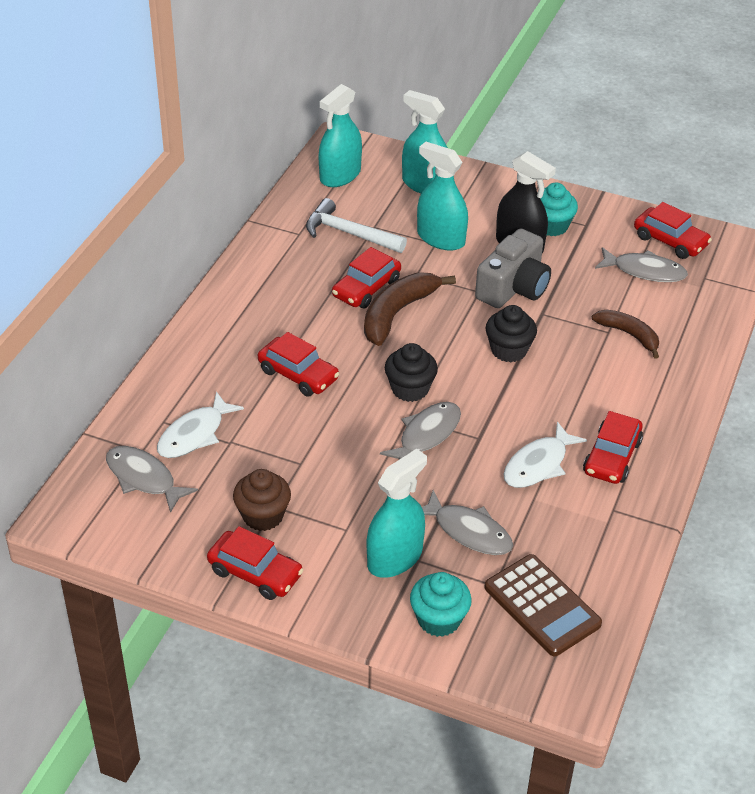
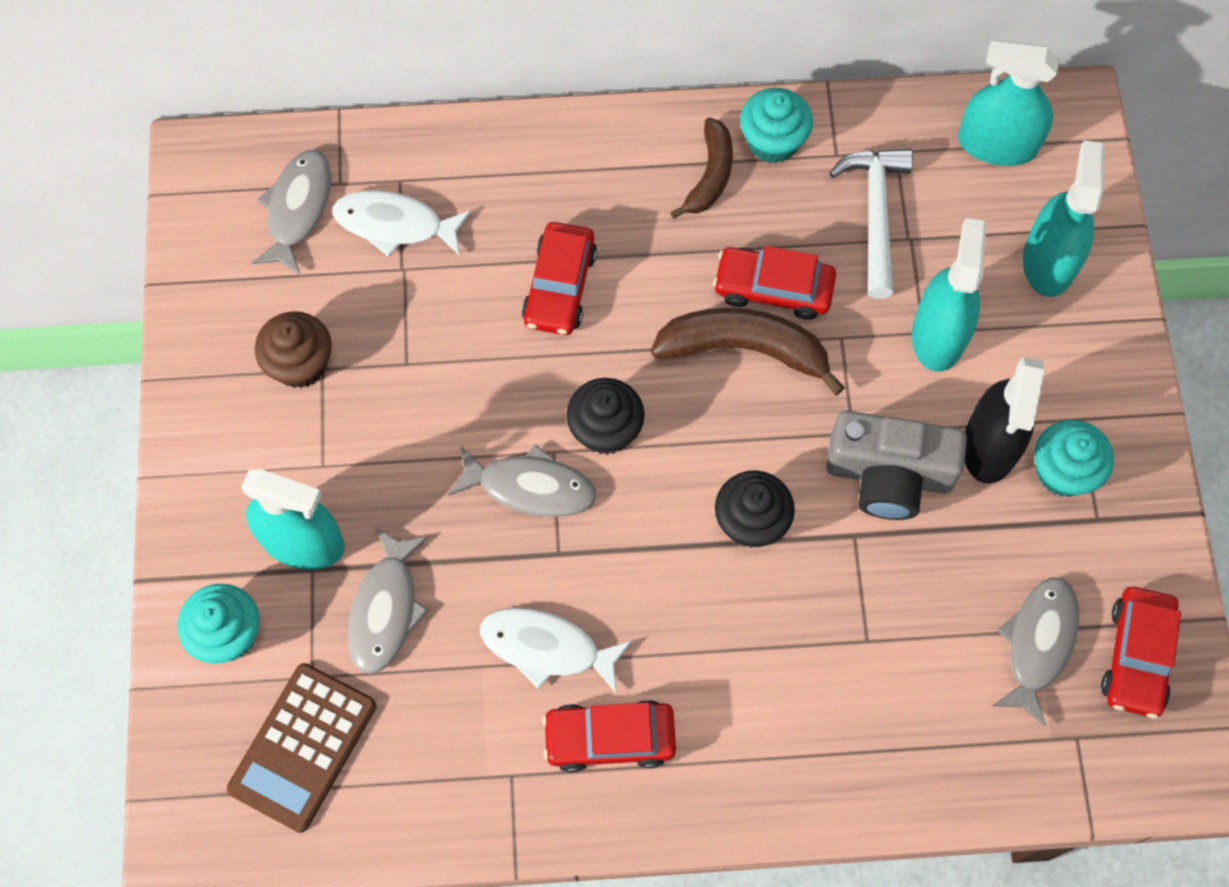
camera: 65 degrees right, 25 degrees up
(255, 573) = (209, 399): red car -> none
(270, 254) = (772, 141): none -> turquoise cupcake
(629, 335) = (876, 672): brown banana -> brown banana (710, 175)
(644, 271) = (1038, 643): grey fish -> grey fish turned 150 degrees counterclockwise

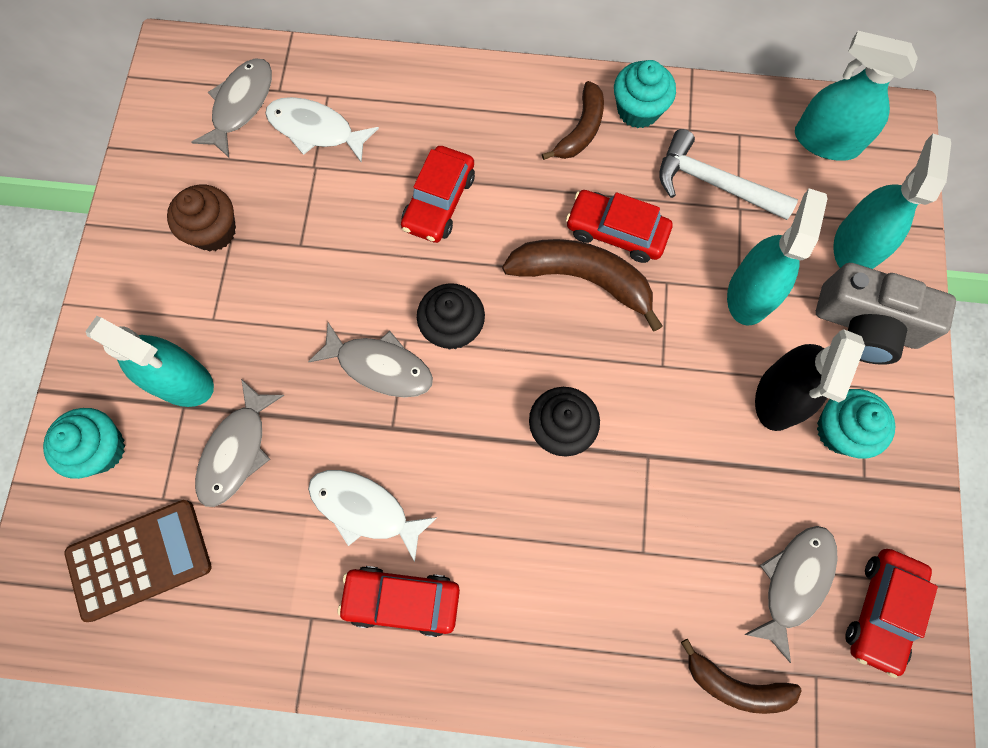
camera: 10 degrees right, 5 degrees up
(303, 747) = (140, 560): brown calculator -> brown calculator turned 150 degrees counterclockwise
(875, 214) = (713, 183): white hammer -> white hammer turned 75 degrees counterclockwise
(888, 475) = (687, 408): grey camera -> grey camera (866, 325)
(991, 761) = (735, 684): none -> brown banana

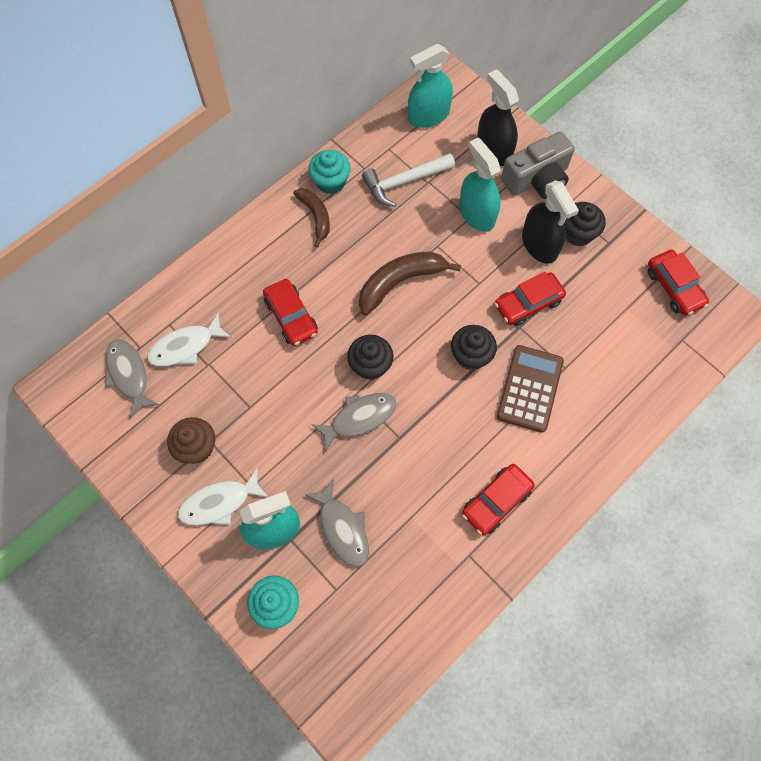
camera: 50 degrees left, 5 degrees down
(140, 560) = (361, 626): brown calculator -> brown calculator (530, 388)
(365, 509) = (432, 484): white fish -> white fish (219, 503)
(616, 232) = (389, 246): red car -> red car (528, 303)
(735, 684) = (659, 377): brown banana -> none
(794, 582) = (632, 313): grey fish -> none
(840, 430) = (578, 233): turquoise cupcake -> black cupcake
(855, 246) = (494, 150): turquoise spray bottle -> black spray bottle

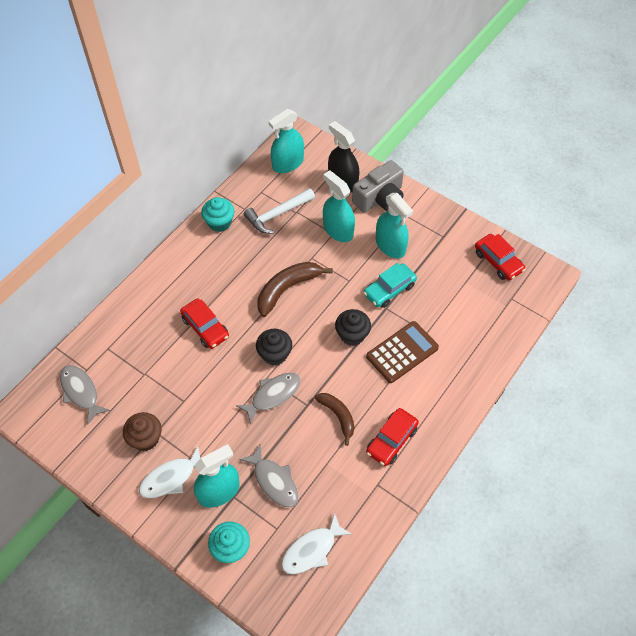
camera: 10 degrees left, 10 degrees down
(185, 346) = (123, 363): white fish -> white fish (312, 550)
(316, 217) = (212, 250): brown banana -> brown banana (338, 416)
(528, 303) = (389, 290): red car -> turquoise car
(530, 388) = (402, 352): brown calculator -> brown calculator turned 45 degrees clockwise
(539, 244) = (390, 245): black spray bottle -> turquoise spray bottle
(578, 233) = (418, 233): black cupcake -> none

